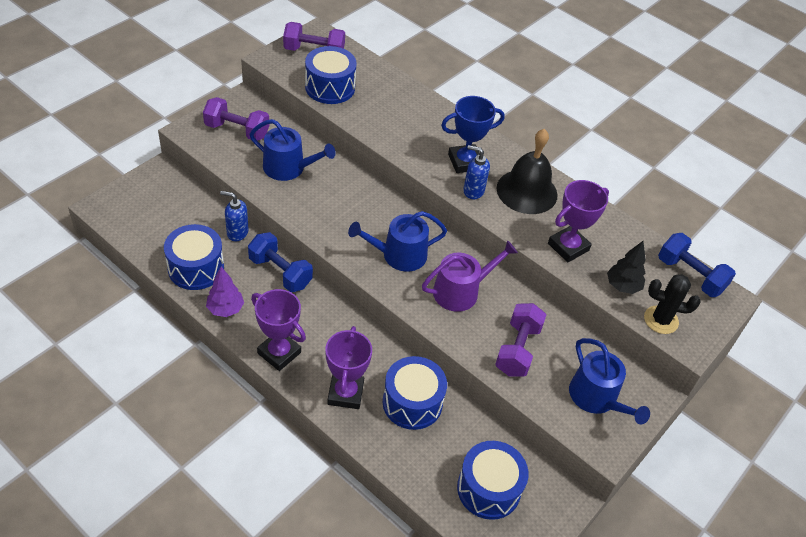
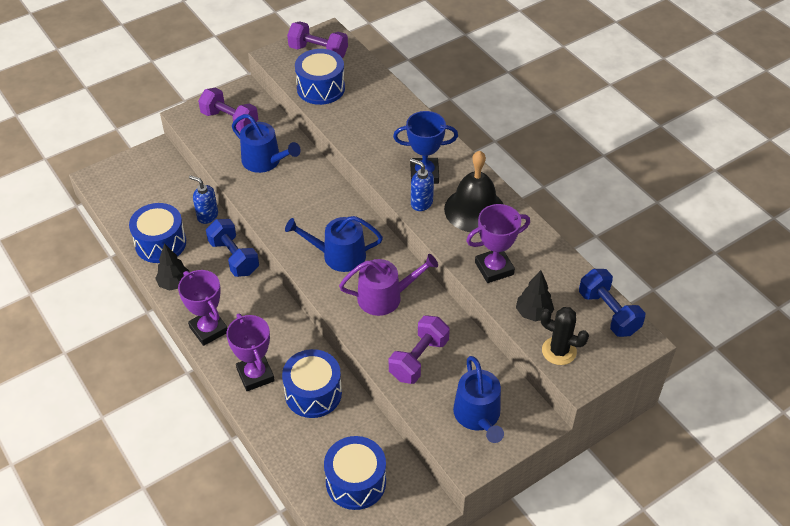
camera: 20 degrees right, 0 degrees up
(225, 309) = (174, 284): purple tree -> black tree
(345, 393) = (255, 375): purple trophy -> purple trophy turned 45 degrees counterclockwise

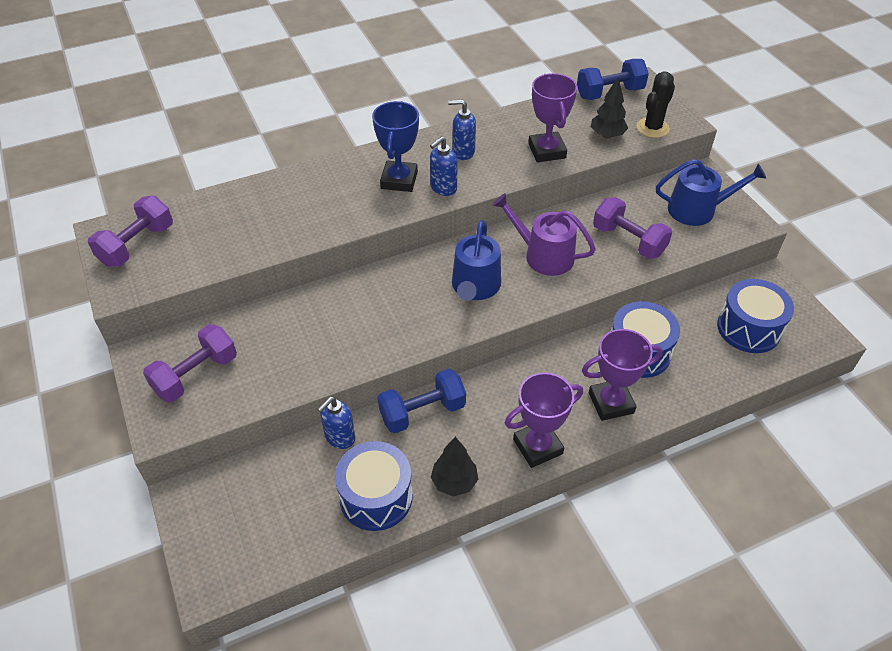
camera: 80 degrees left, 0 degrees up
(265, 161) = (293, 342): blue watering can -> none
(321, 88) = (212, 250): blue drum -> none
(385, 297) = (543, 255): purple watering can -> purple watering can turned 60 degrees counterclockwise
(474, 209) = (463, 152): black bell -> blue soap dispenser

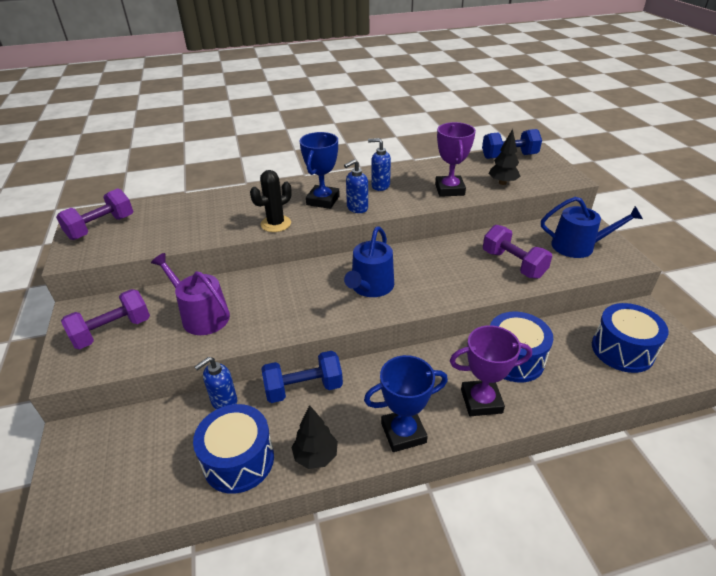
camera: 10 degrees right, 10 degrees down
(538, 447) = (403, 433): purple trophy -> blue trophy
(543, 255) = (435, 268): purple watering can -> purple watering can (201, 315)
(652, 128) = (542, 180): black cactus -> black cactus (276, 224)

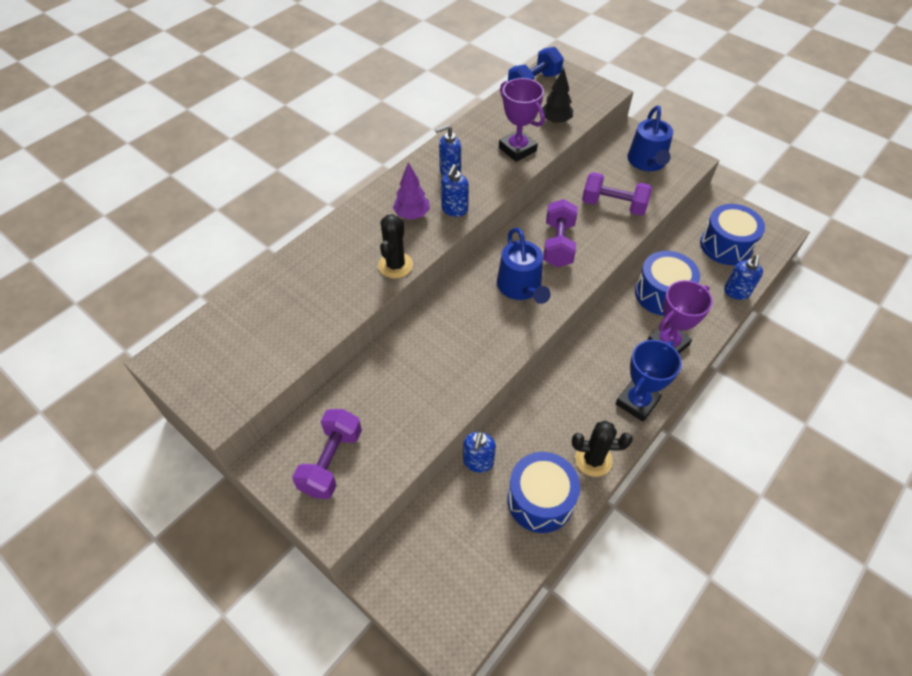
camera: 35 degrees left, 15 degrees up
(101, 227) = (207, 361): purple dumbbell -> purple dumbbell (558, 244)
(201, 315) = (400, 397): purple watering can -> none
(303, 388) = (531, 411): blue dumbbell -> none
(316, 456) = (593, 459): black tree -> black cactus
(323, 200) = (412, 215): blue trophy -> purple tree
(578, 246) = (647, 162): blue watering can -> blue watering can turned 120 degrees clockwise
(599, 394) = (736, 292): none -> blue soap dispenser

